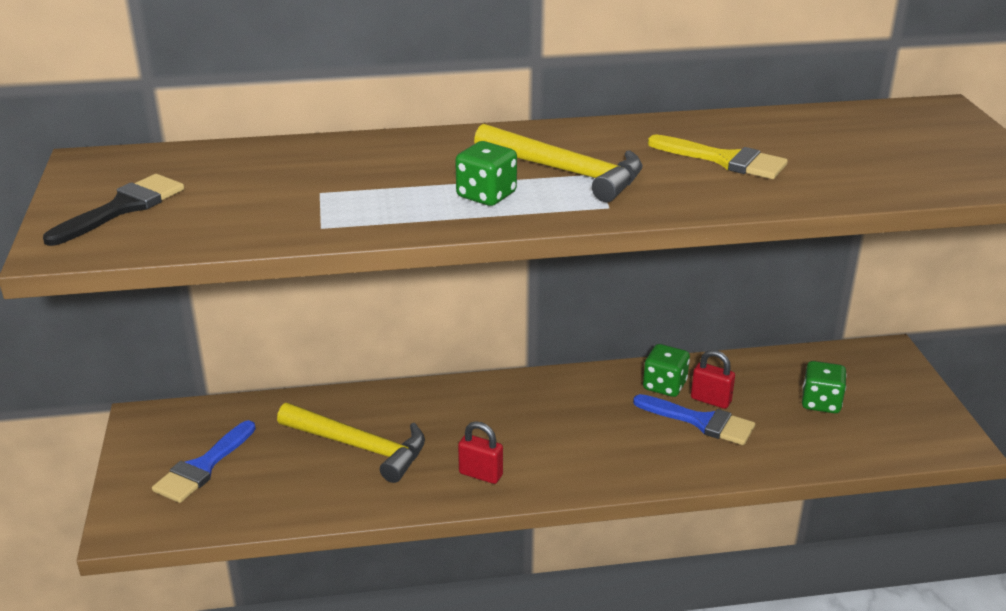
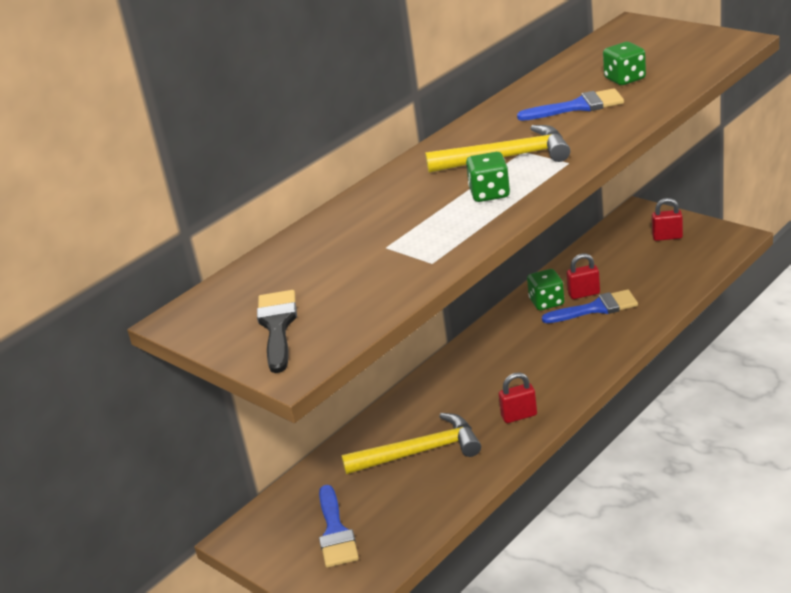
camera: 35 degrees left, 0 degrees up
(725, 160) = (578, 106): yellow brush -> blue brush
(820, 402) = (643, 259): green dice -> green dice (625, 79)
(880, 396) = (667, 237): none -> red padlock

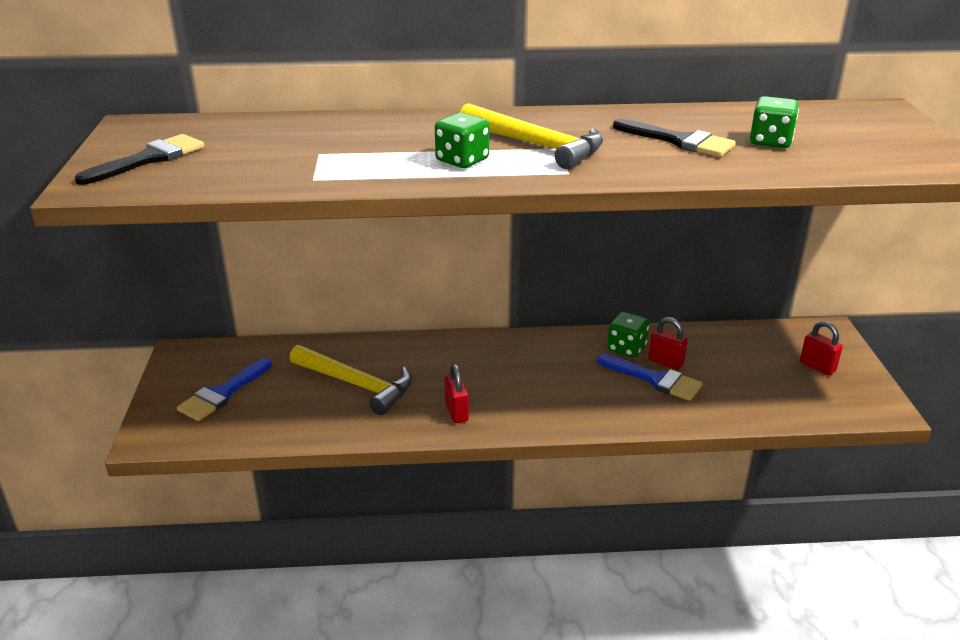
camera: 40 degrees right, 0 degrees up
(519, 416) = (456, 412): red padlock -> red padlock turned 45 degrees clockwise
(578, 106) = (680, 141): blue brush -> black brush

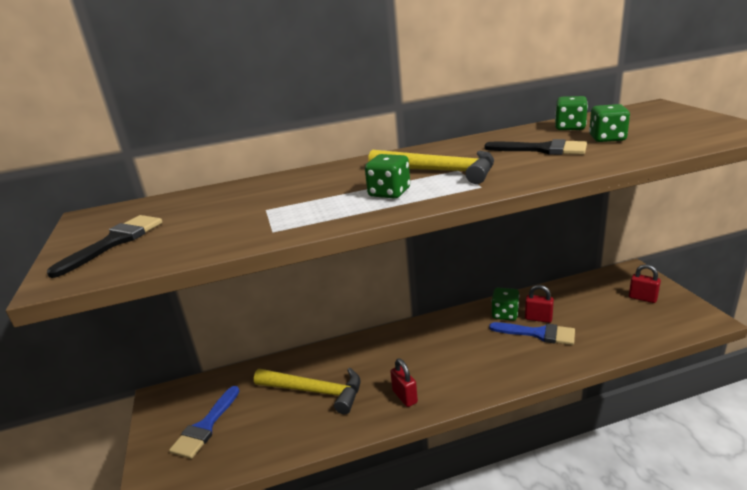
camera: 10 degrees left, 5 degrees down
(741, 118) = (569, 127): none -> green dice

